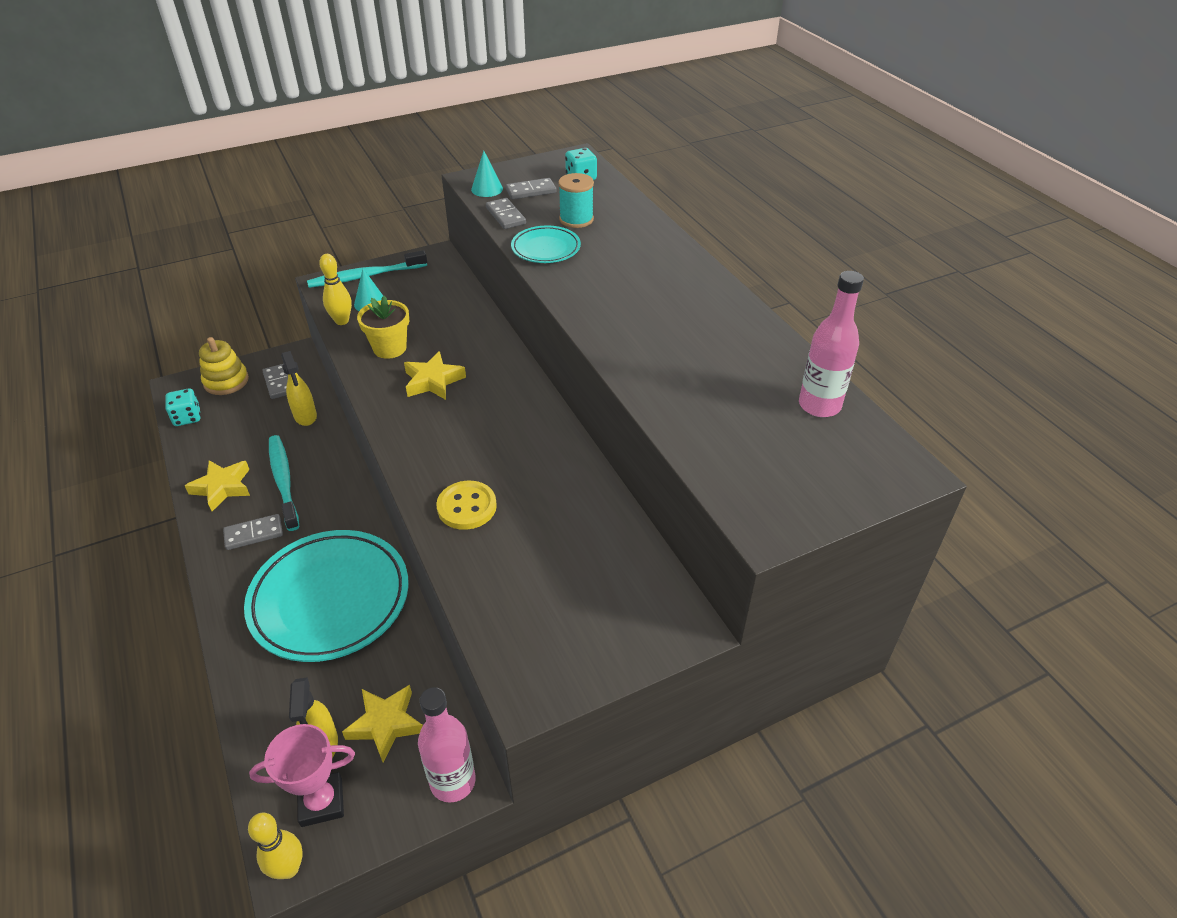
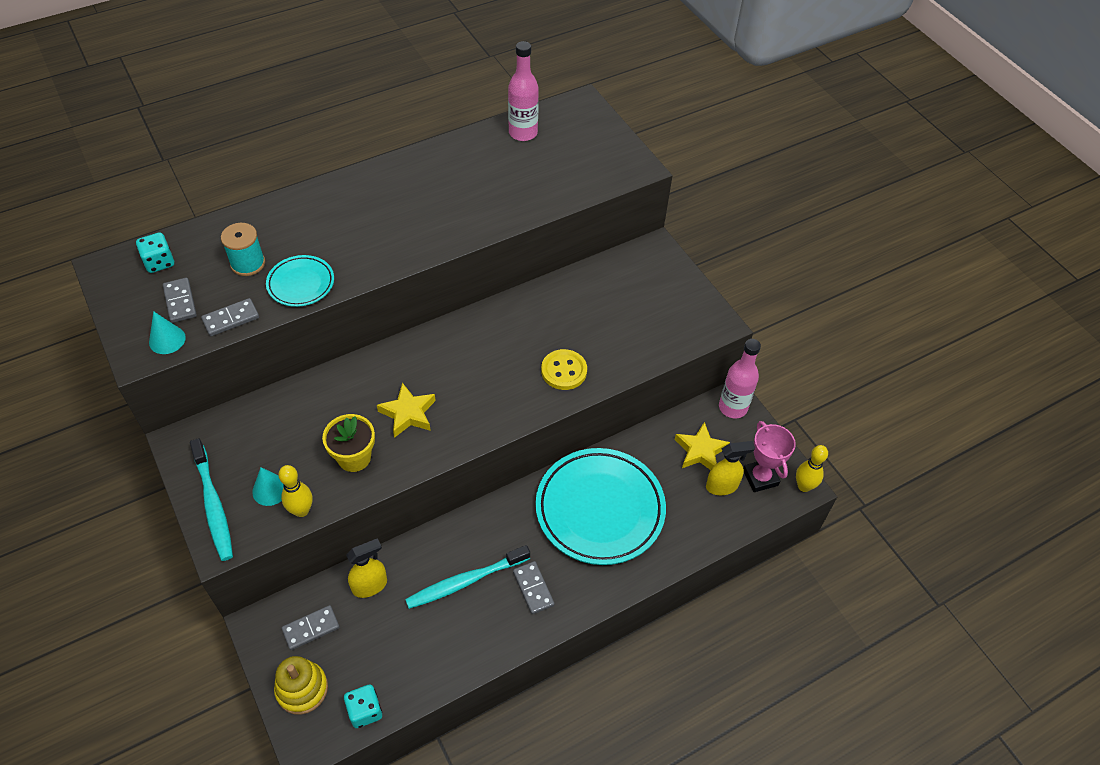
camera: 95 degrees left, 10 degrees up
(222, 487) = (474, 636): yellow star -> none

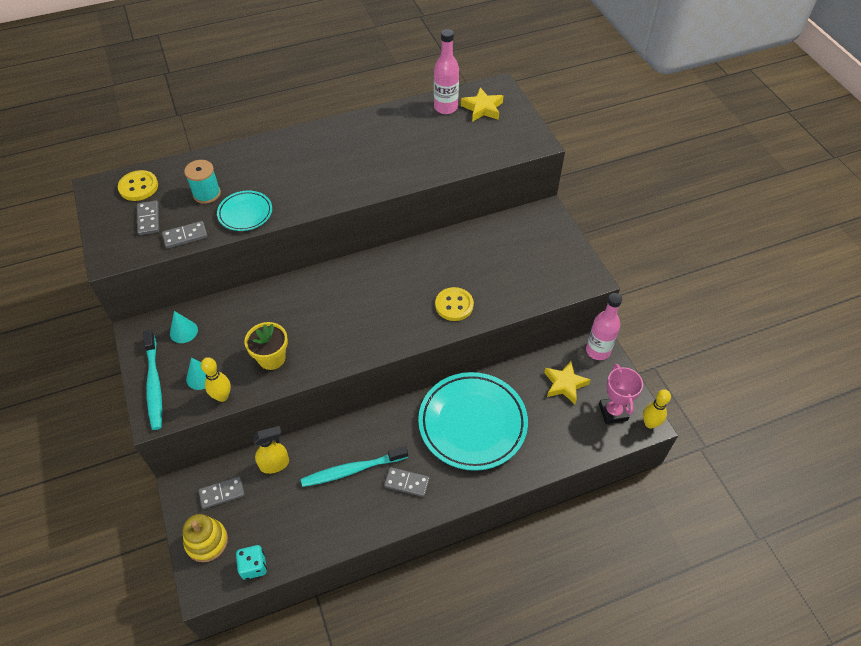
camera: 10 degrees right, 0 degrees up
(159, 262) = (138, 187): turquoise dice -> yellow button
(167, 340) = (133, 248): turquoise cone -> turquoise cone (183, 331)
(408, 413) = (321, 327): yellow star -> yellow star (482, 108)
(533, 588) = (407, 482): grey domino -> grey domino turned 60 degrees counterclockwise
(722, 486) = (579, 415): yellow spray bottle -> none

